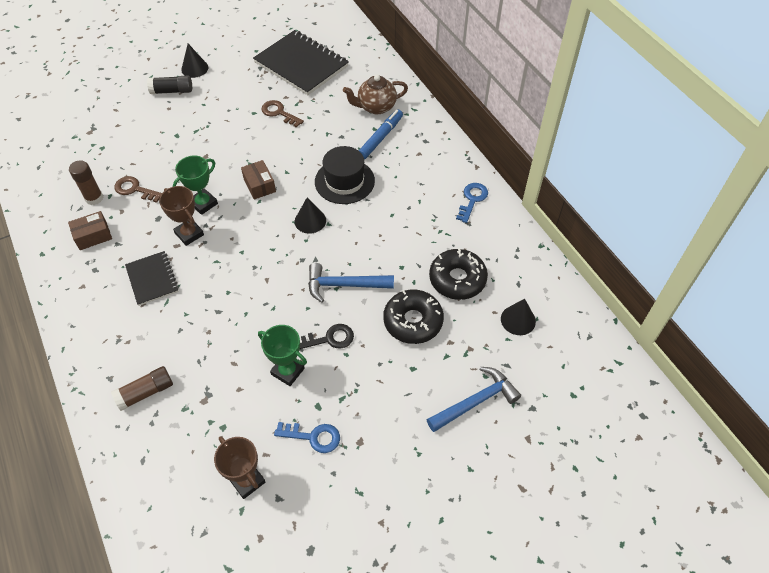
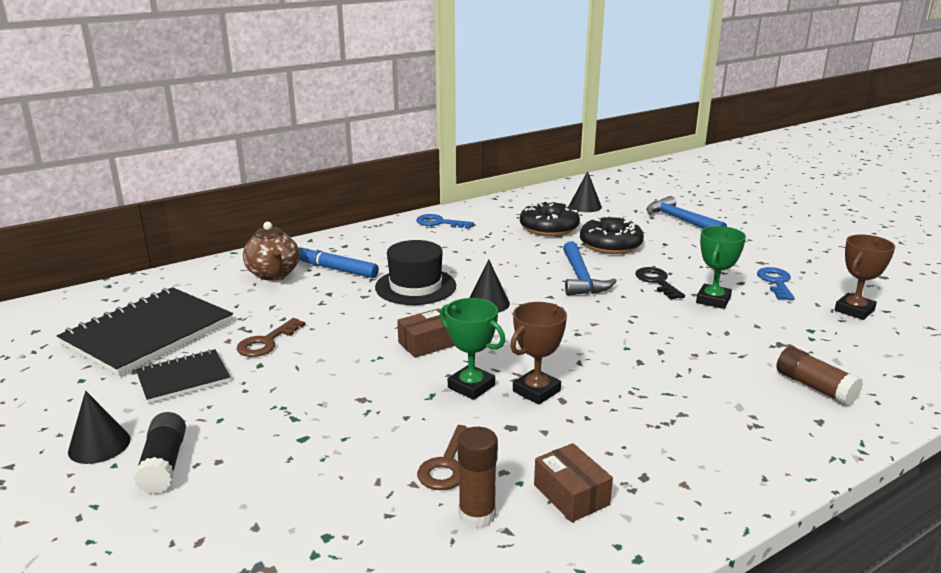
camera: 95 degrees left, 30 degrees down
(152, 279) = (635, 412): black notebook -> black notebook (183, 378)

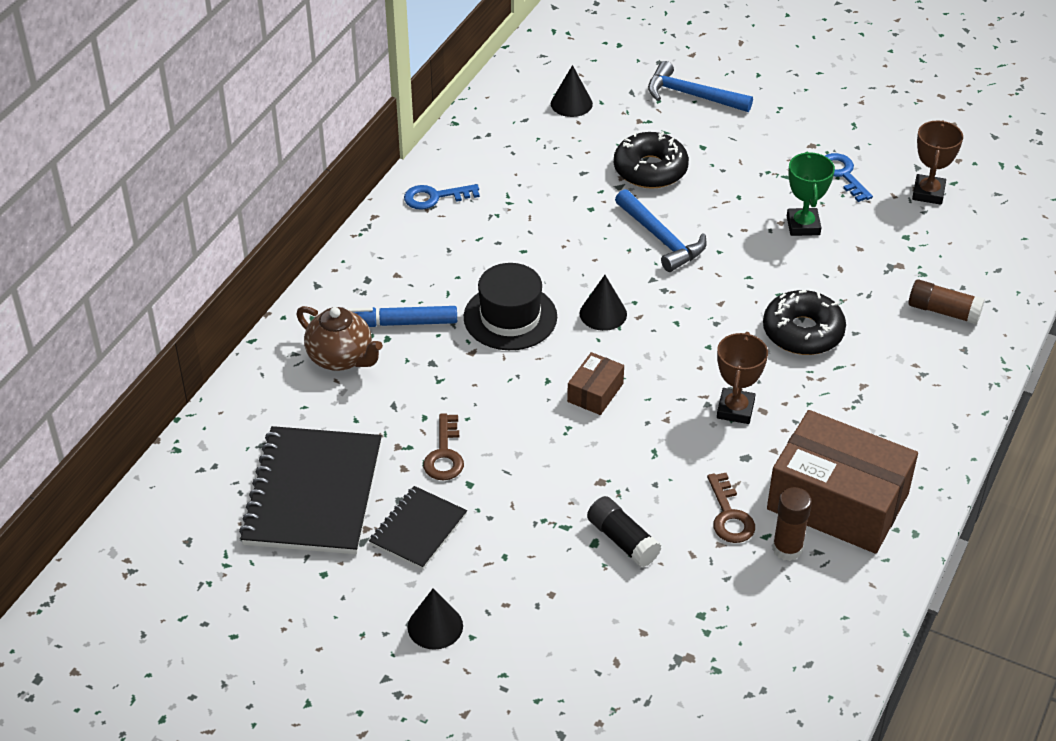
camera: 30 degrees left, 20 degrees up
(164, 464) = (512, 617): black glue stick -> black glue stick (622, 540)
(471, 386) = (679, 428): green trophy -> none
(549, 228) = (564, 162): black donut -> black donut (803, 332)
(571, 495) = (837, 501): brown box -> brown box, size x2.23
(657, 282) = (736, 216): black key -> none

